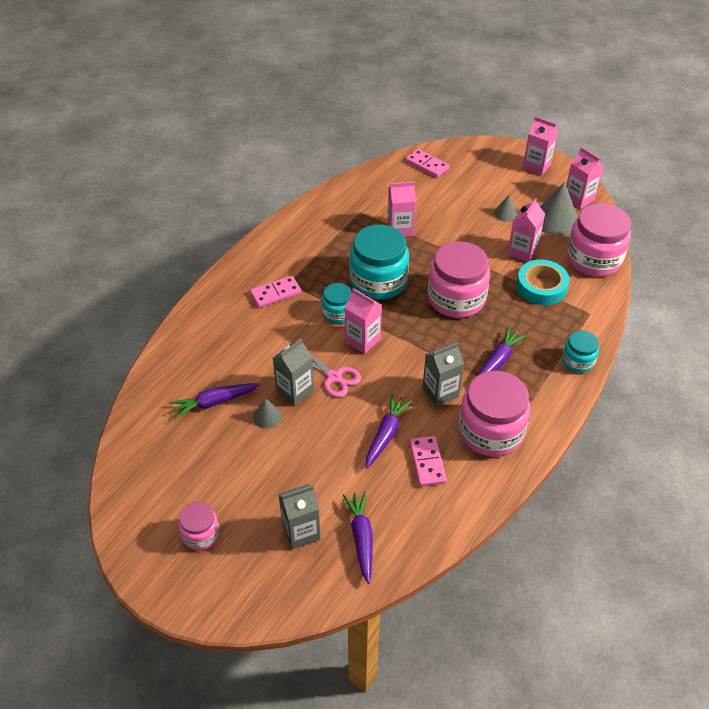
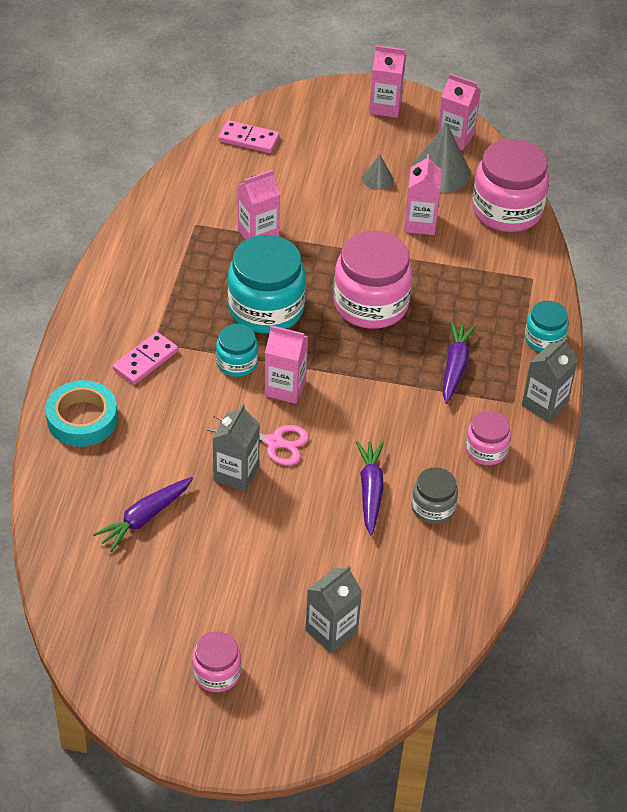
camera: 25 degrees left, 0 degrees up
(267, 416) = (219, 514): grey cone -> none
(361, 538) = (402, 615): purple carrot -> none
(427, 462) = (433, 507): pink domino -> grey jar
(440, 392) = (408, 422): grey carton -> grey carton (544, 404)
(490, 431) = (486, 450): pink jar -> pink jar, size x0.53
(541, 286) = (462, 261): turquoise tape -> turquoise tape (82, 419)

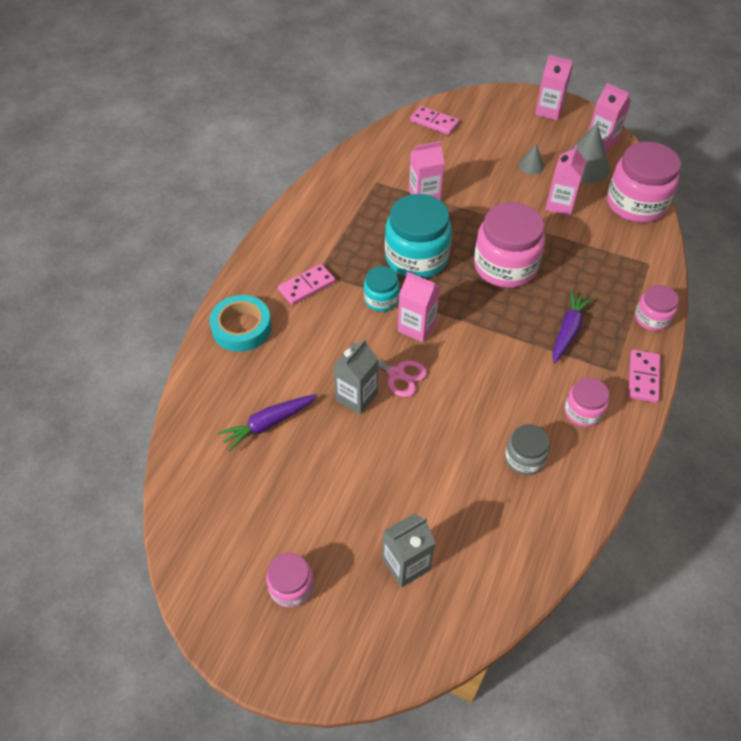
camera: 15 degrees right, 5 degrees up
(370, 491) = (471, 432): purple carrot -> none
(544, 339) = (652, 318): turquoise jar -> pink jar
(544, 404) = (643, 377): grey carton -> pink domino

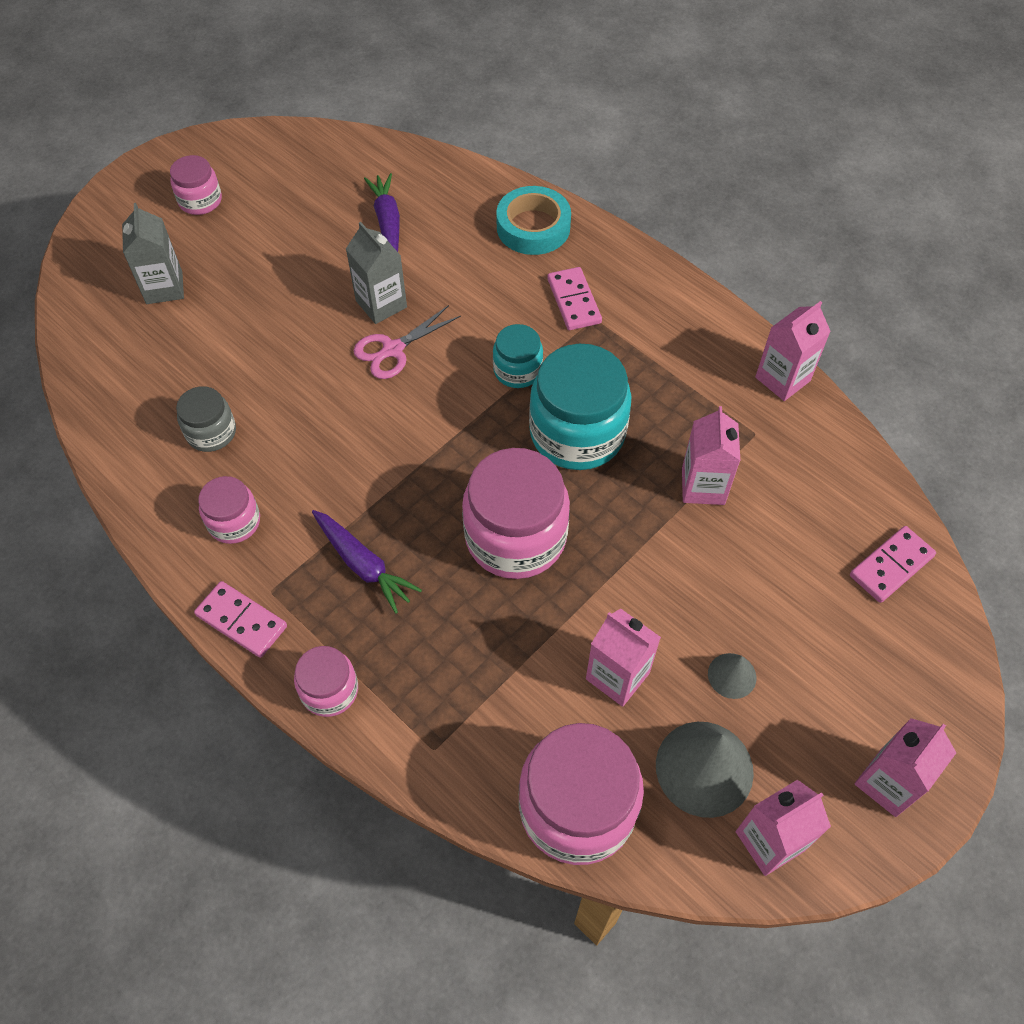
camera: 110 degrees right, 5 degrees up
(416, 327) = (454, 393): pink carton -> pink carton (782, 379)

